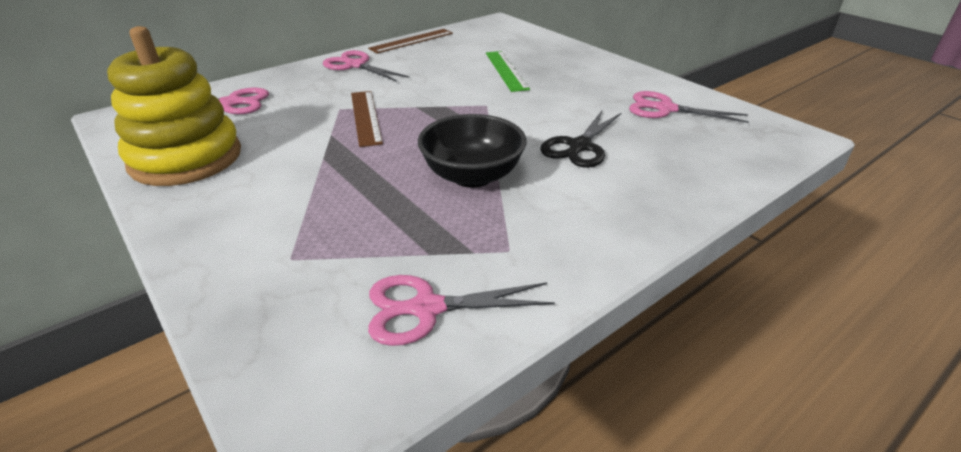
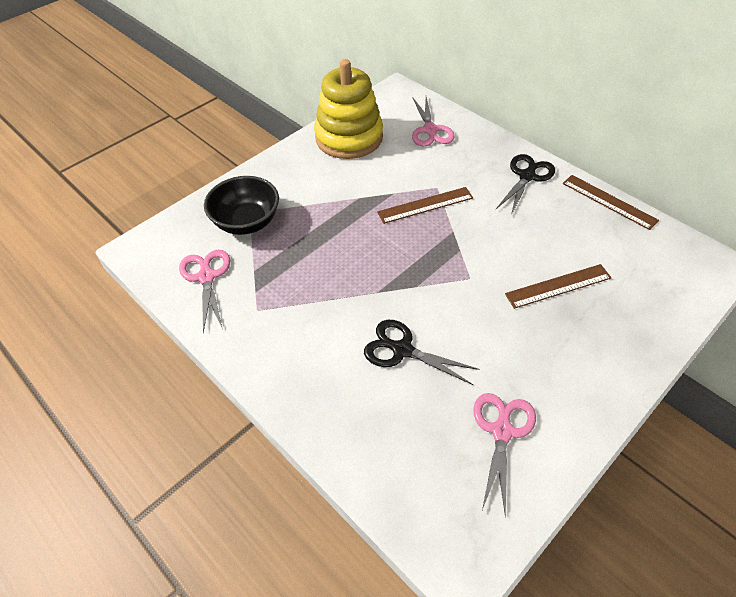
camera: 85 degrees right, 15 degrees up
(356, 65) = (527, 176): pink scissors -> black scissors
(472, 176) = (344, 281): black bowl -> black bowl (246, 222)
(506, 70) = (558, 286): green ruler -> brown ruler

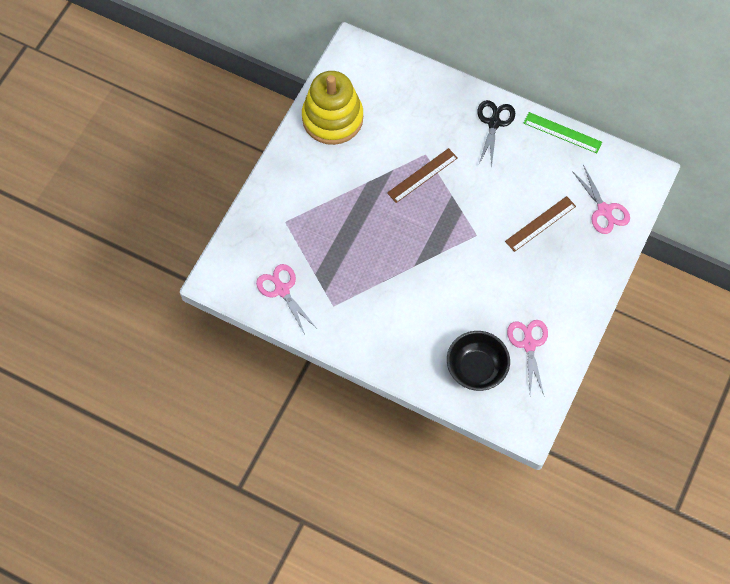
camera: 20 degrees left, 15 degrees up
(246, 222) = (287, 231): black bowl -> black bowl (476, 368)
(402, 350) = (448, 307): black scissors -> none
(430, 130) = (399, 91): pink scissors -> pink scissors (604, 210)
(609, 201) = (562, 132): brown ruler -> green ruler

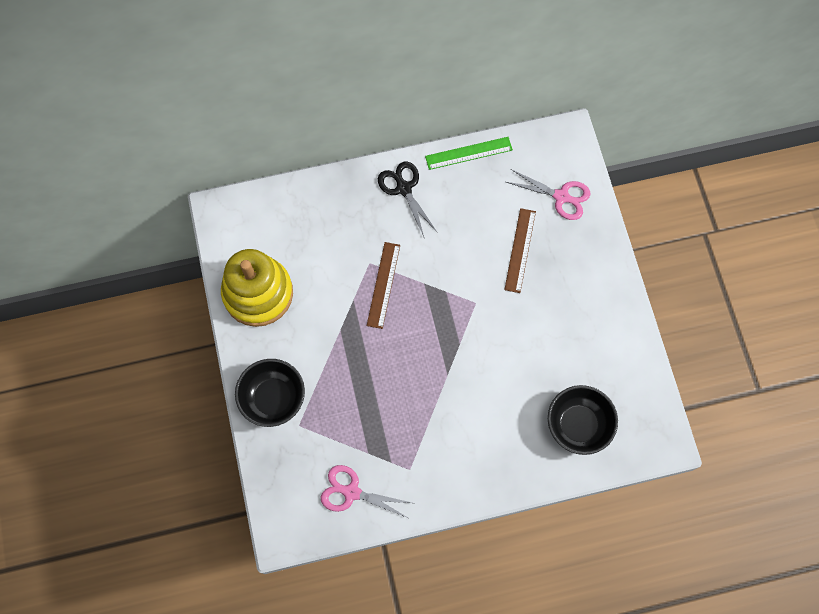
camera: 40 degrees left, 5 degrees up
(283, 192) = (273, 398): none -> black bowl
(529, 344) = (602, 367): pink scissors -> none

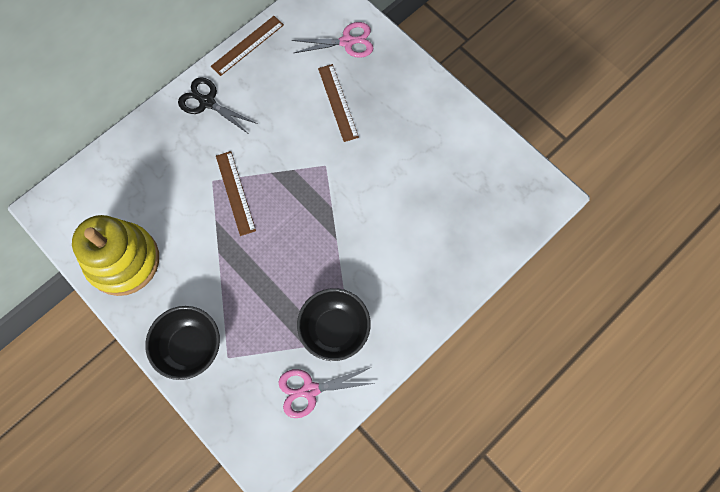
camera: 30 degrees left, 0 degrees up
(468, 153) = (247, 45): green ruler -> brown ruler
(578, 425) = (472, 220): black bowl -> black bowl (334, 329)

